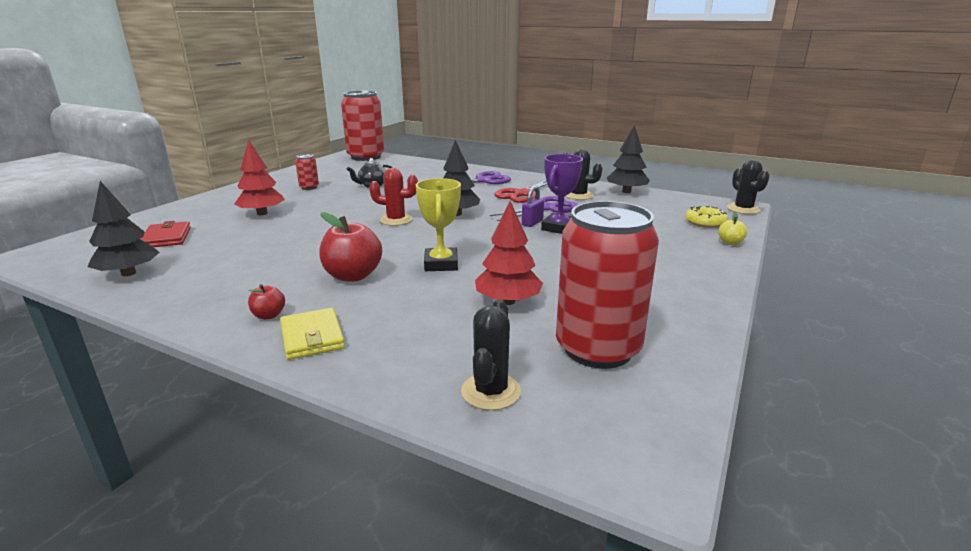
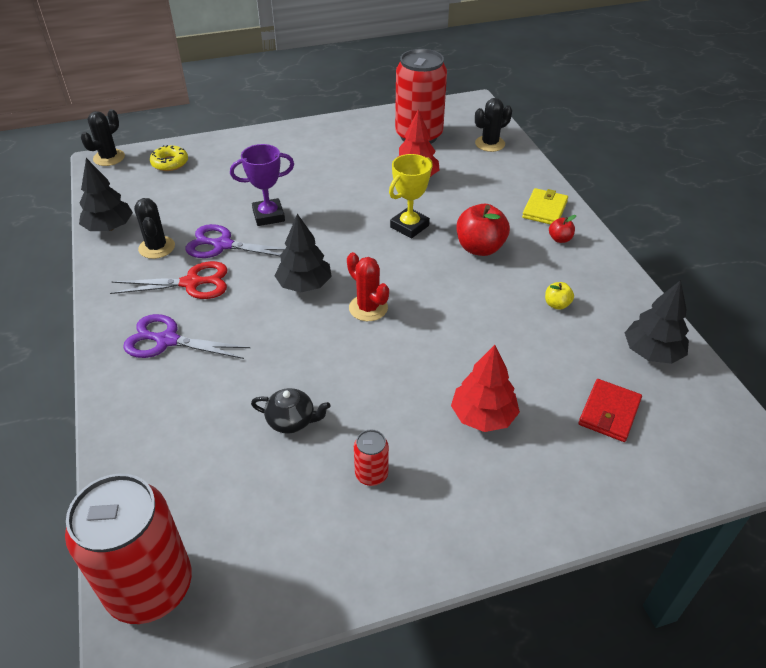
camera: 135 degrees left, 20 degrees up
(532, 223) = (273, 233): purple padlock -> none
(730, 243) = (209, 143): yellow apple -> yellow apple (557, 304)

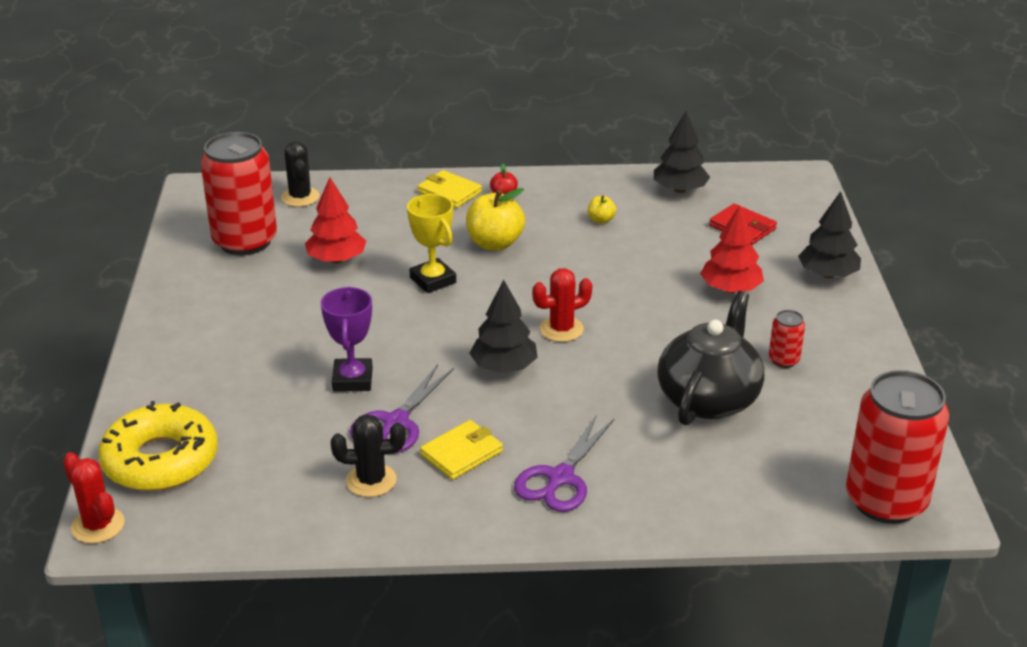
camera: 75 degrees left, 10 degrees down
(109, 158) = (98, 525): black cactus -> red cactus
(109, 227) = (298, 525): black tree -> black tree (827, 274)
(170, 163) = (160, 460): yellow donut -> yellow donut, size x1.95
(191, 283) = (461, 453): red scissors -> yellow wallet
(292, 421) = (708, 398): black teapot -> black teapot, size x2.08
(480, 248) = (495, 243): red apple -> yellow apple

